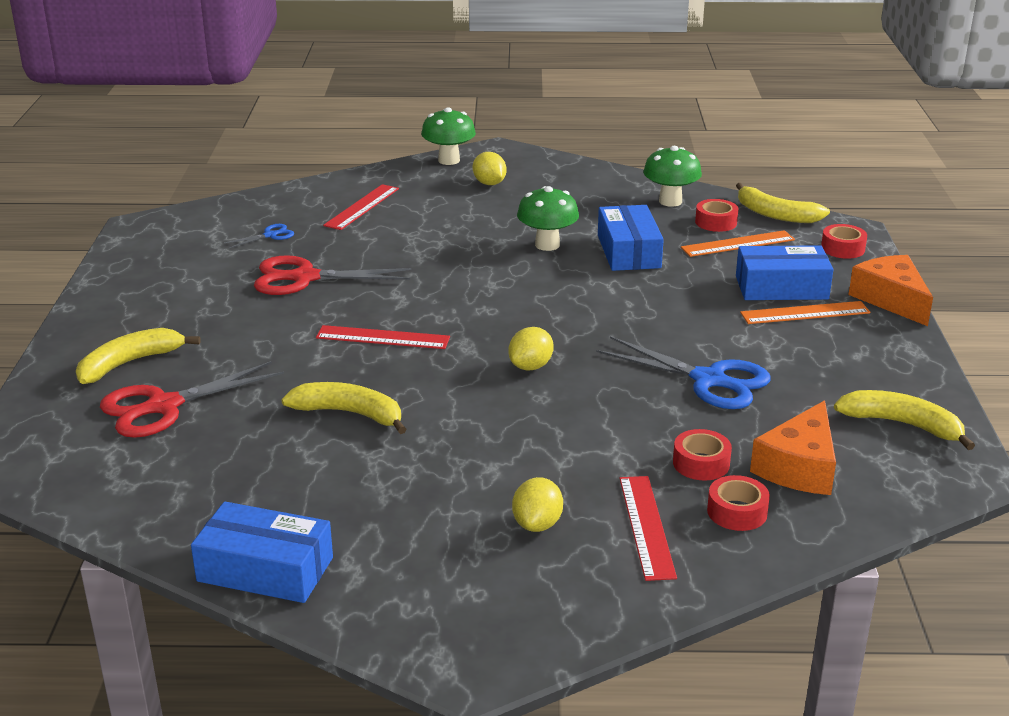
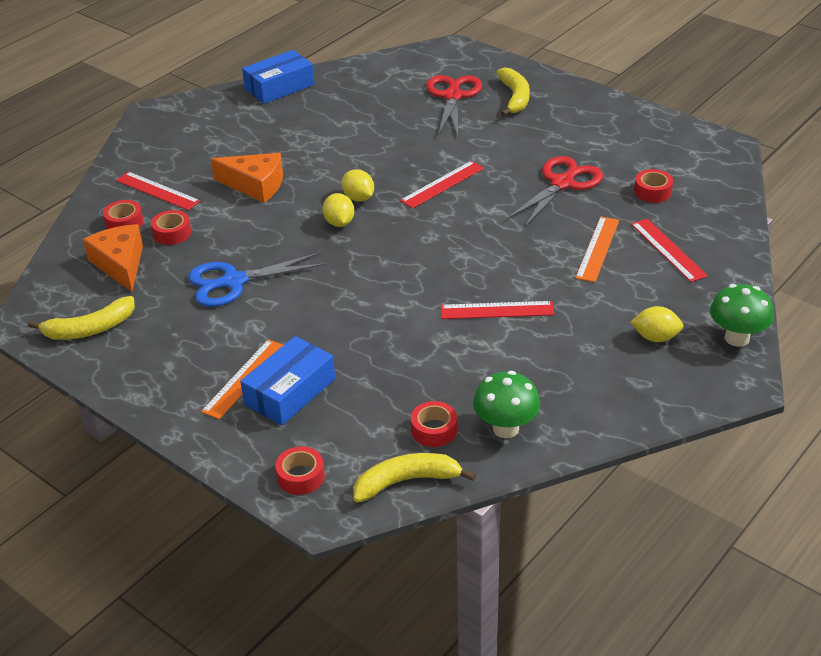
camera: 130 degrees right, 10 degrees up
(270, 235) = (652, 192): blue scissors -> red tape
(350, 413) = (372, 145): yellow banana -> none
(537, 524) = (205, 162): yellow lemon -> yellow lemon (358, 198)
(547, 245) = (497, 310): green mushroom -> red ruler
(628, 251) = (438, 346): blue box -> none
(738, 244) = (382, 416): orange ruler -> orange ruler (597, 248)
(891, 299) = (201, 439): orange cheese -> orange cheese (255, 185)

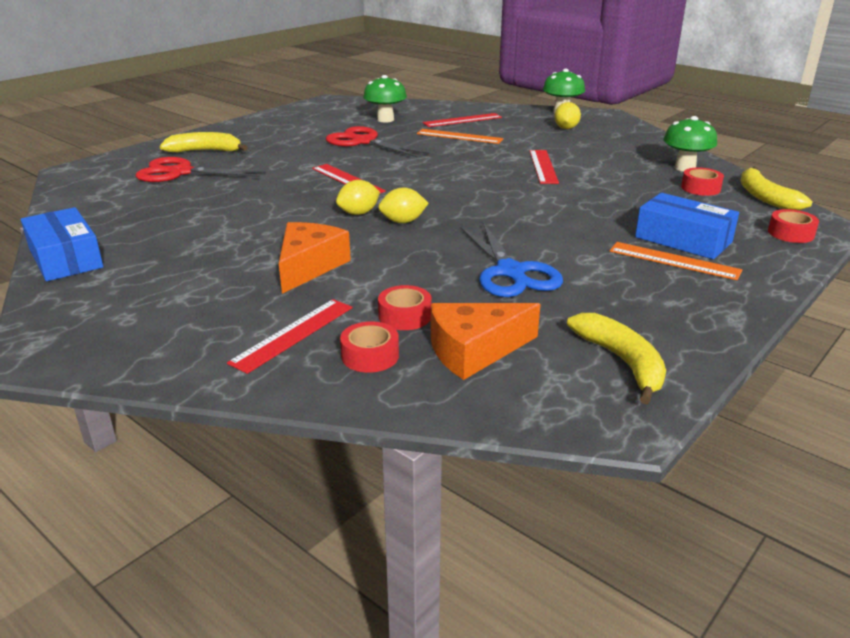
camera: 90 degrees left, 10 degrees down
(652, 192) = (385, 120): red tape -> green mushroom

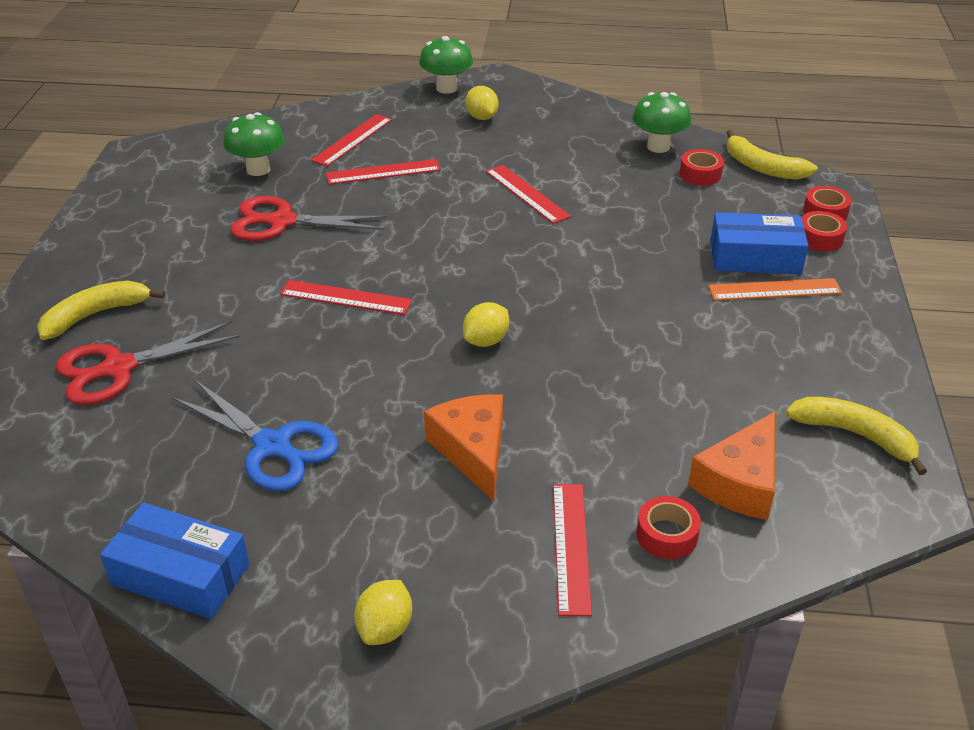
camera: 35 degrees left, 10 degrees up
(358, 213) = (425, 348): yellow lemon -> yellow lemon (385, 628)
(405, 316) = (639, 471): red tape -> red tape (820, 238)
(459, 136) = (383, 172): orange ruler -> red ruler
(511, 272) = (664, 368): blue scissors -> blue scissors (273, 446)

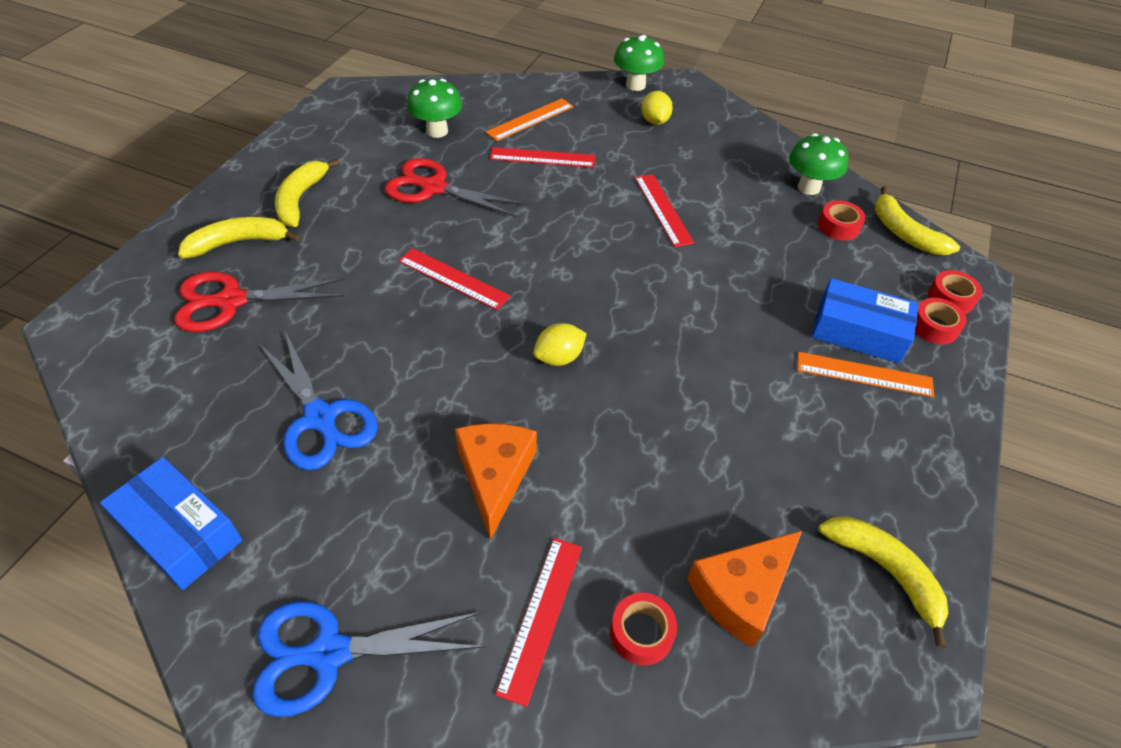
camera: 15 degrees right, 10 degrees up
(142, 261) = (300, 199): none -> yellow banana
(352, 140) = (530, 119): red ruler -> orange ruler
(385, 628) = (328, 653): yellow lemon -> blue scissors

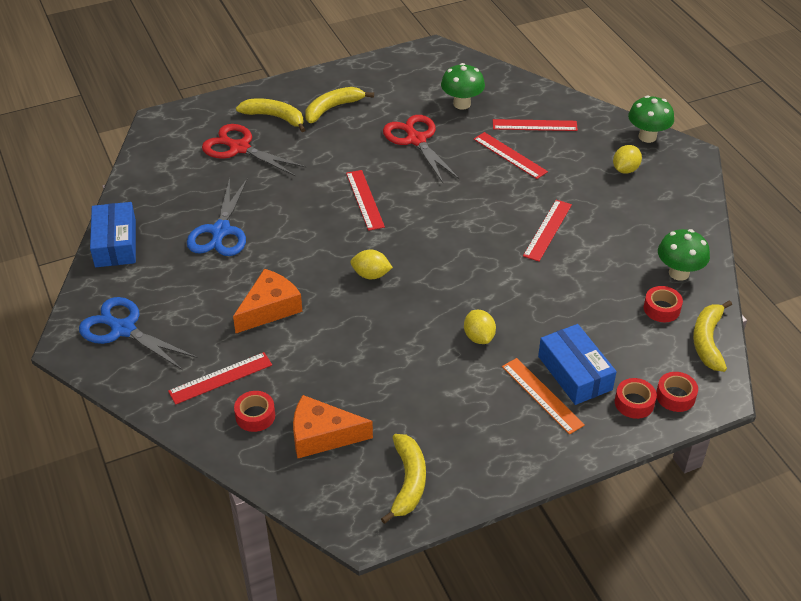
camera: 45 degrees right, 5 degrees down
(530, 119) = (534, 125): orange ruler -> red ruler
(740, 354) = (479, 337): none -> yellow lemon

